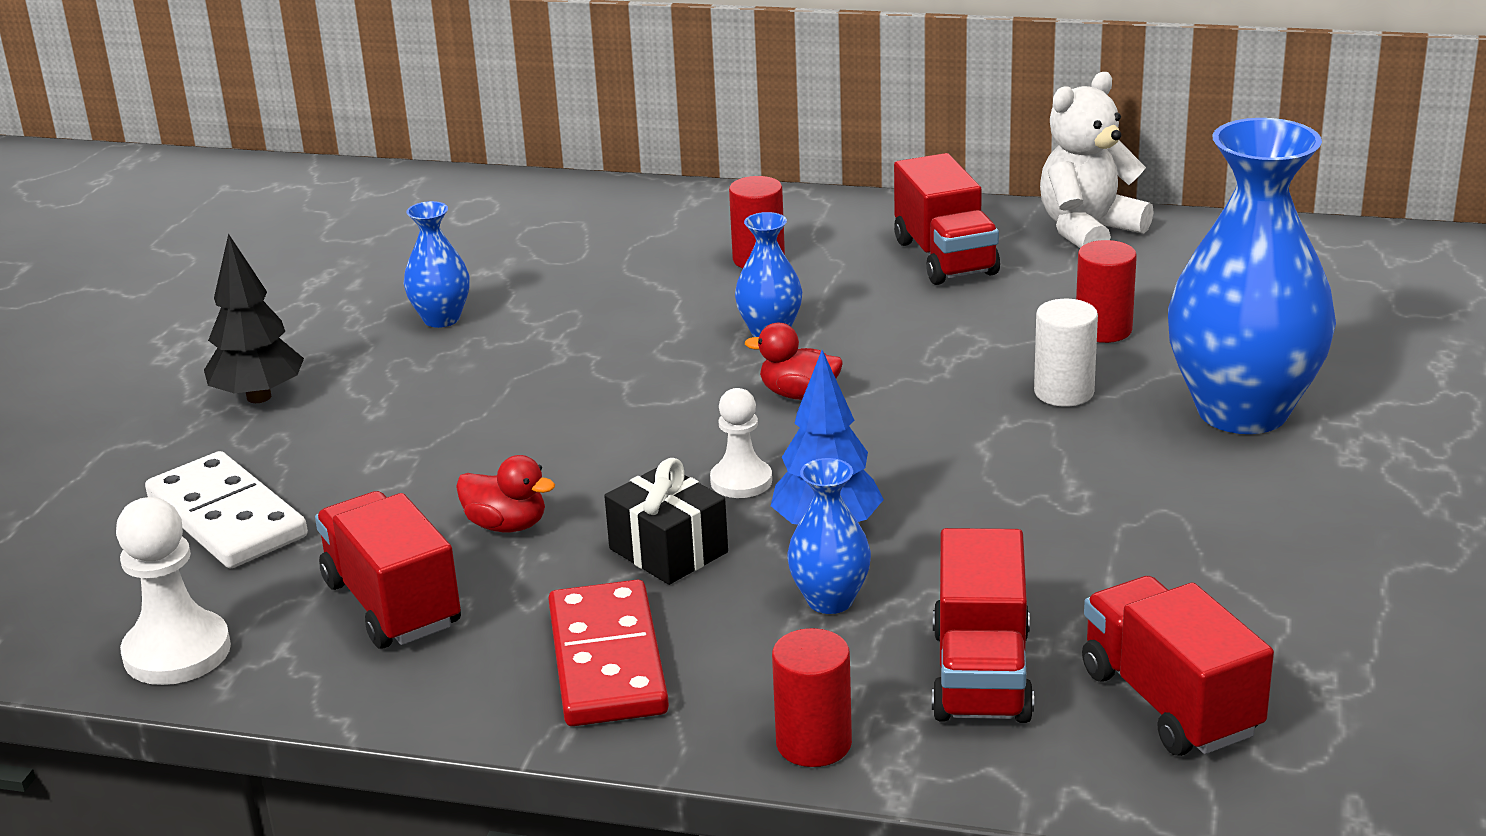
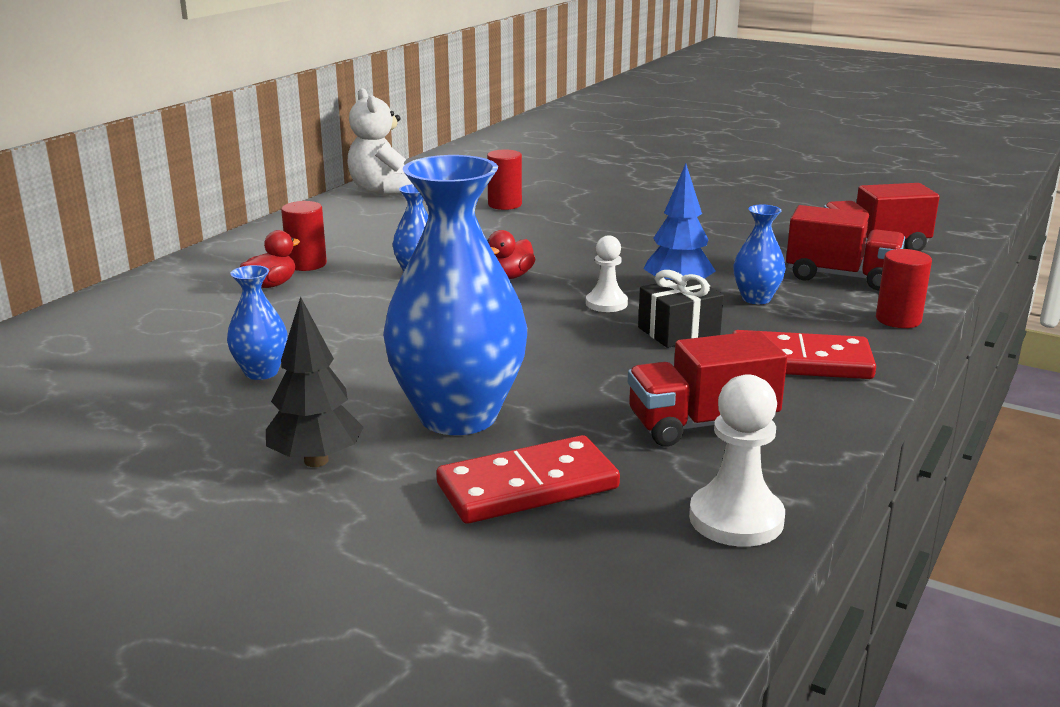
camera: 75 degrees left, 5 degrees down
(226, 517) = (528, 487): white domino -> red domino
(507, 525) = (615, 376): red duck -> red duck (271, 285)
(945, 257) = (372, 222): red truck -> none
(1064, 392) = (566, 222): white cylinder -> none
(1242, 411) = (617, 195): blue vase -> blue vase (458, 416)

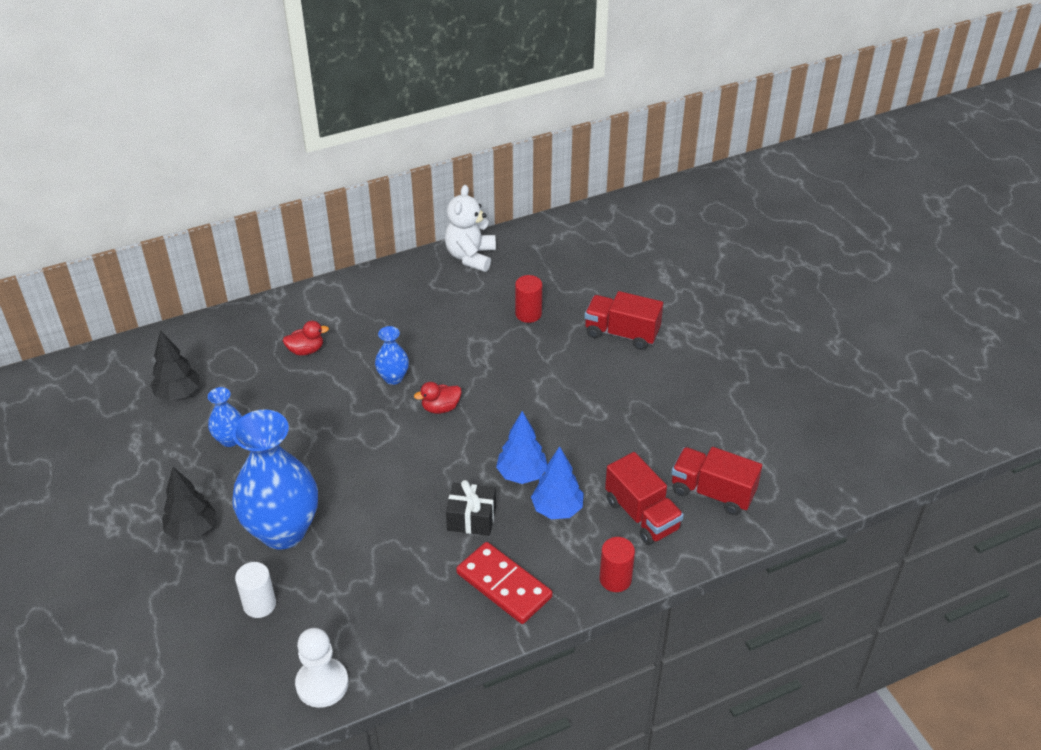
camera: 35 degrees right, 20 degrees up
(122, 361) = (178, 394): none -> black tree
(306, 264) = (344, 335): red cylinder -> none
(528, 487) = (259, 604): red domino -> white cylinder
(606, 303) = (464, 467): white pawn -> none
(702, 424) = (387, 607): red truck -> red truck (621, 333)
(756, 298) = (557, 509): blue vase -> blue tree

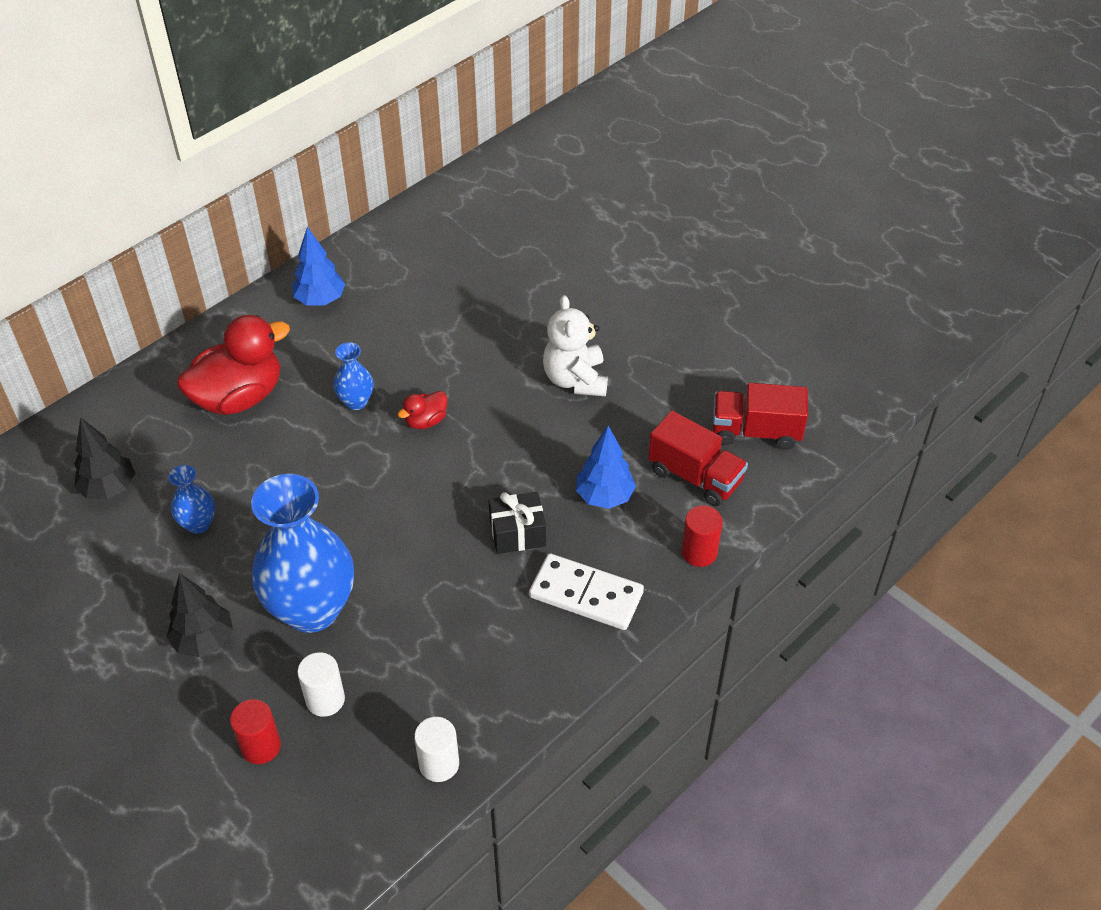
camera: 20 degrees left, 5 degrees up
(306, 350) = (239, 397): red duck -> red duck, size x2.17
(322, 684) = (439, 764): white pawn -> white cylinder
(470, 256) = (379, 242): white teddy bear -> white teddy bear (575, 379)
(503, 585) = (586, 595): red domino -> white domino
(521, 474) = (549, 469): blue tree -> blue tree (320, 300)
(528, 314) = (474, 291): red cylinder -> red cylinder (261, 746)
(621, 333) = (585, 287): red truck -> none

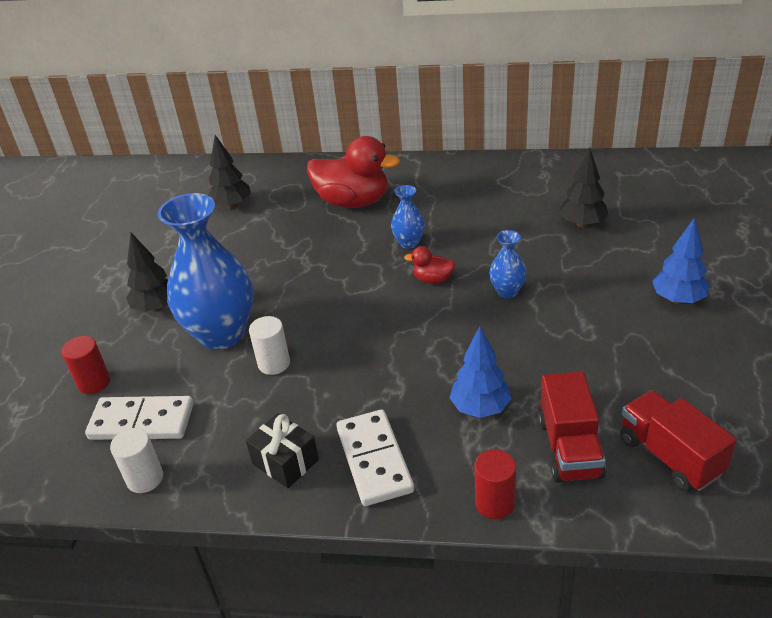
camera: 55 degrees right, 10 degrees down
(198, 524) = (241, 249): blue vase -> blue vase (507, 291)
(320, 300) = (469, 179): blue tree -> blue tree (678, 299)
(325, 700) = (154, 387): white cylinder -> white cylinder (274, 363)
(363, 732) = (141, 422): none -> white domino
(478, 284) = (582, 224): none -> black tree
(517, 533) = (389, 384): black gift -> black gift (285, 462)
(575, 379) = (568, 320): white teddy bear -> none

